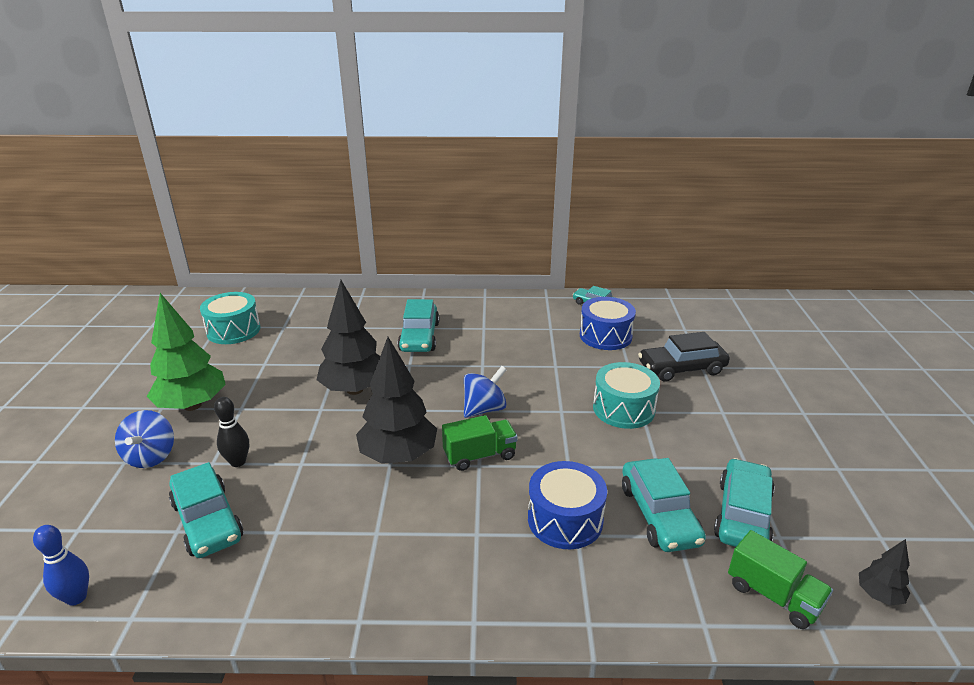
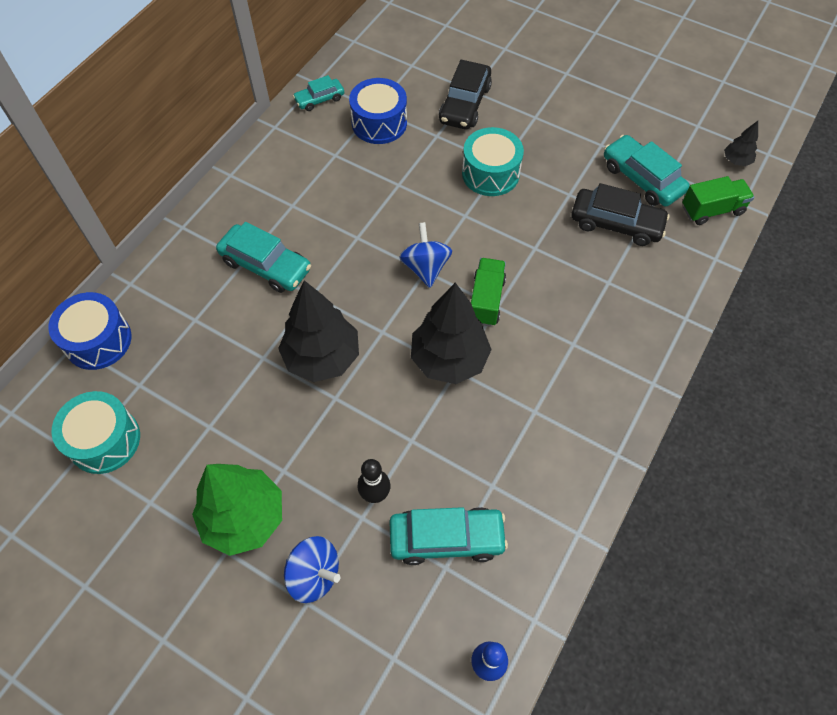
camera: 60 degrees left, 30 degrees up
(565, 519) = (590, 281): blue drum -> blue drum (98, 340)
(659, 514) = (616, 224): turquoise car -> black car

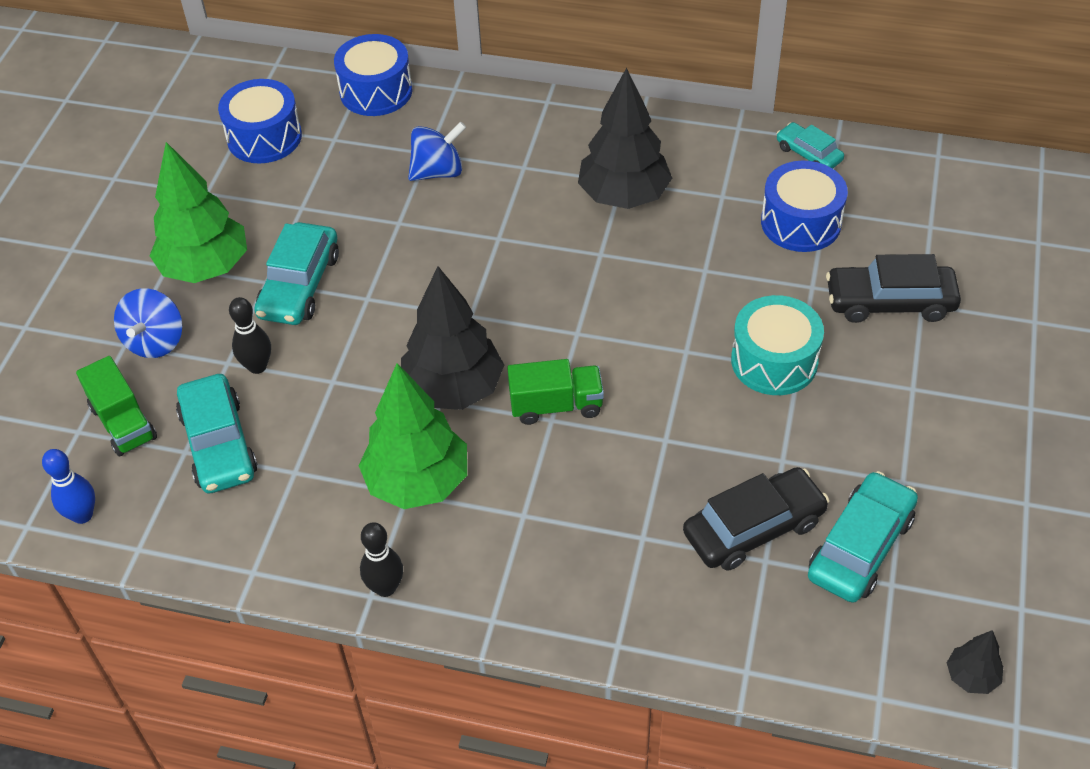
camera: 75 degrees right, 10 degrees down
(104, 440) = (264, 137): turquoise drum -> blue drum
(266, 265) = (523, 186): turquoise car -> turquoise car (299, 285)
(322, 357) = (416, 272): black tree -> black tree (624, 196)
(425, 267) = (582, 331): blue spinning top -> blue spinning top (438, 171)
(527, 402) = (417, 482): none -> green tree
(613, 443) = (385, 587): none -> black bowling pin
(616, 224) = (754, 528): black car -> black car turned 120 degrees counterclockwise
(712, 210) = (843, 654): green truck -> green truck (123, 423)

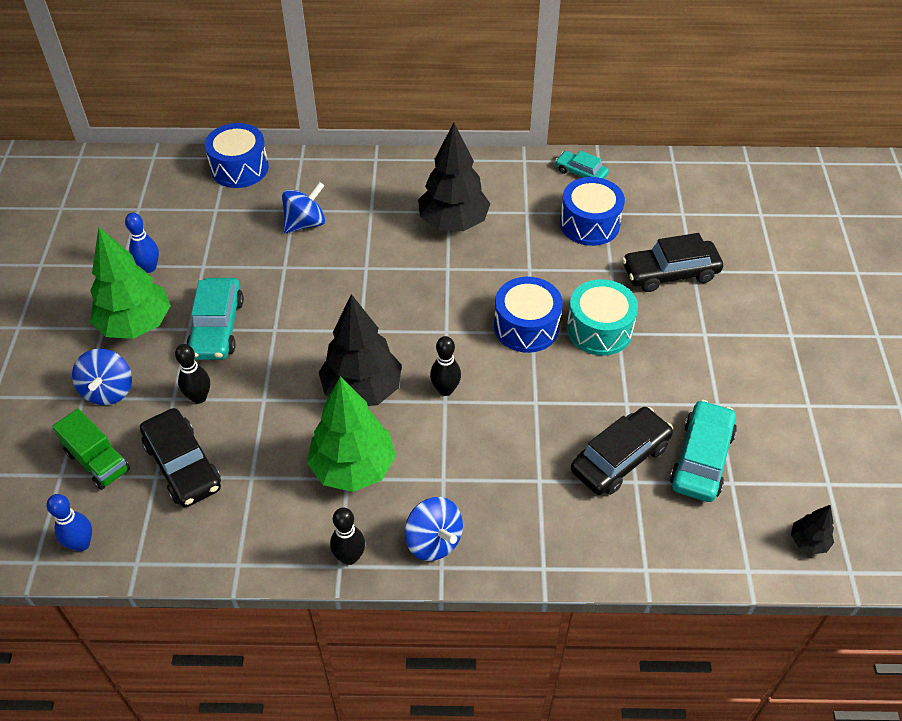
camera: 15 degrees left, 0 degrees up
(218, 444) = (183, 465): turquoise car -> black car
(238, 200) = (149, 267): none -> blue bowling pin
(264, 137) = (158, 215): blue drum -> blue drum (526, 327)
(491, 587) = (433, 541): none -> blue spinning top
(556, 405) = (445, 390): green truck -> black bowling pin

